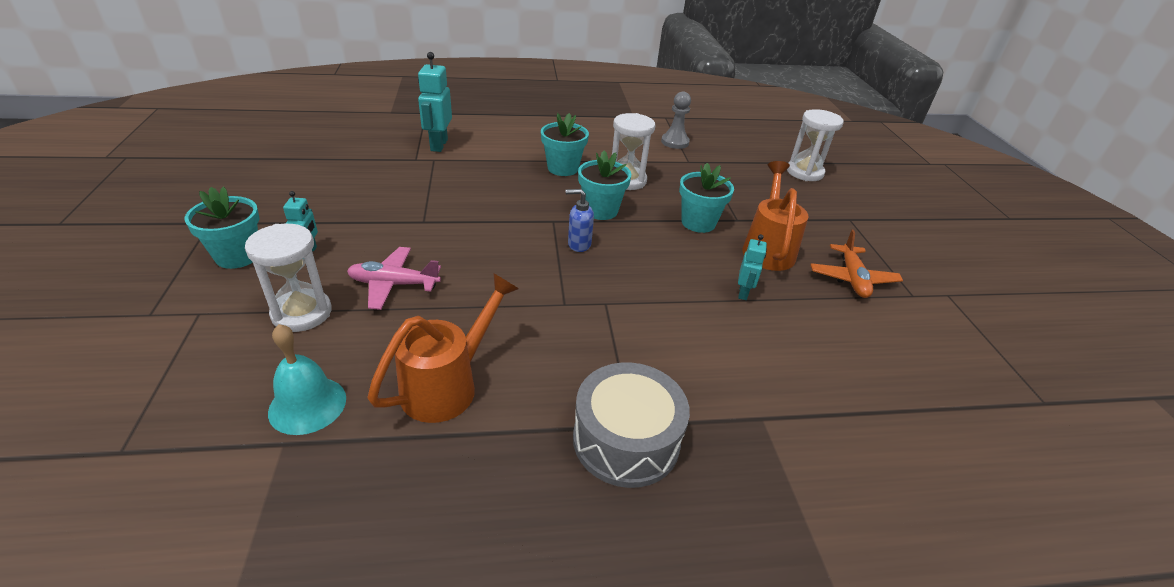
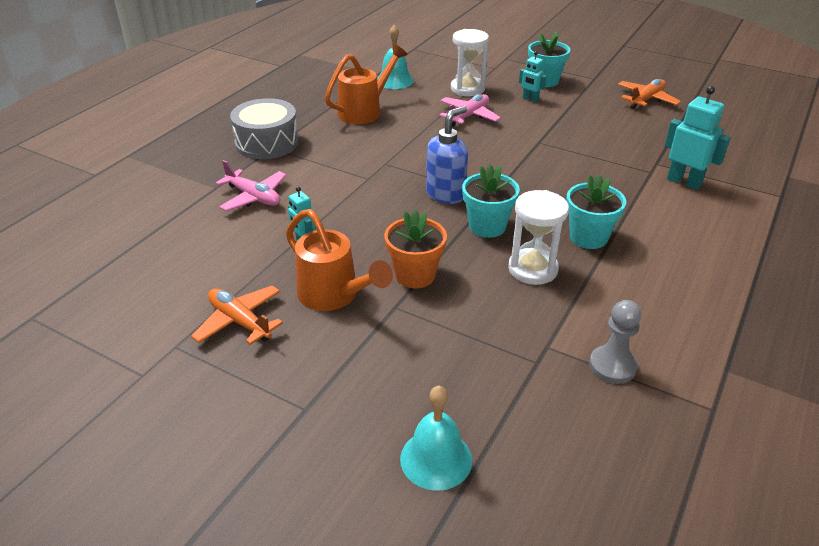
camera: 130 degrees right, 0 degrees up
(265, 181) = (646, 99): none -> orange plane
(448, 385) = (365, 111): orange watering can -> orange watering can turned 120 degrees counterclockwise
(578, 244) = (446, 194): blue soap dispenser -> blue soap dispenser, size x1.55
(698, 223) = (415, 275): turquoise flower pot -> orange flower pot
(734, 370) = (253, 197): none -> pink plane
(804, 172) = (436, 459): white hourglass -> turquoise bell

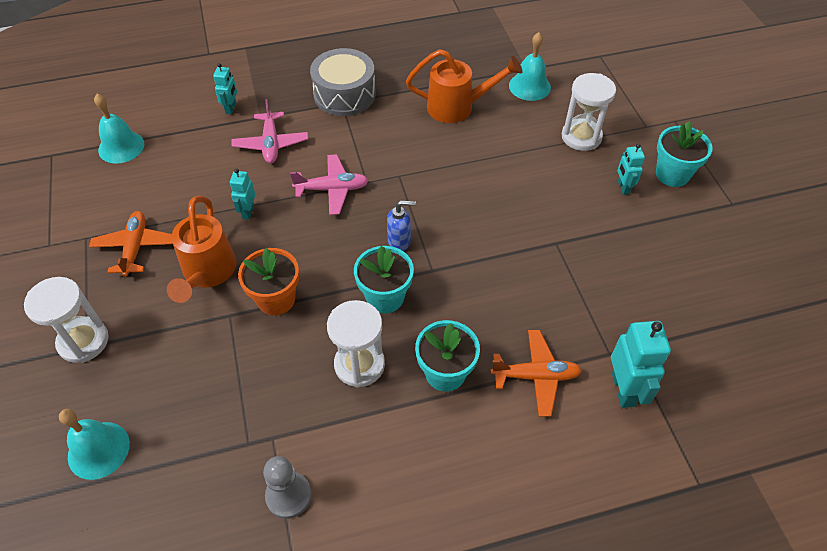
camera: 45 degrees right, 15 degrees up
(106, 271) = (121, 147): none -> turquoise bell
(179, 195) = (231, 108): none -> turquoise robot
(297, 408) = (83, 341): none -> white hourglass
(446, 194) = (399, 241): blue soap dispenser -> blue soap dispenser, size x0.64
(468, 116) = (536, 170): pink plane -> pink plane (332, 189)
(646, 99) = (747, 268): orange plane -> orange plane (535, 376)

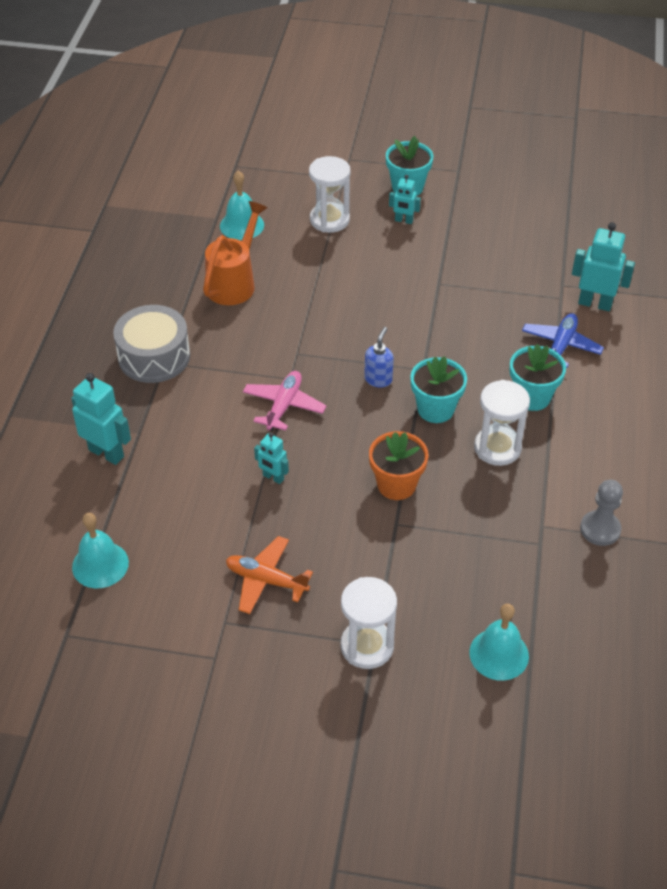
camera: 65 degrees left, 5 degrees down
(207, 273) = (335, 528): orange watering can -> none
(231, 108) = (106, 453): turquoise robot -> turquoise robot, size x1.72
(271, 144) = (187, 434): pink plane -> none
(535, 376) = (560, 346): orange plane -> blue plane

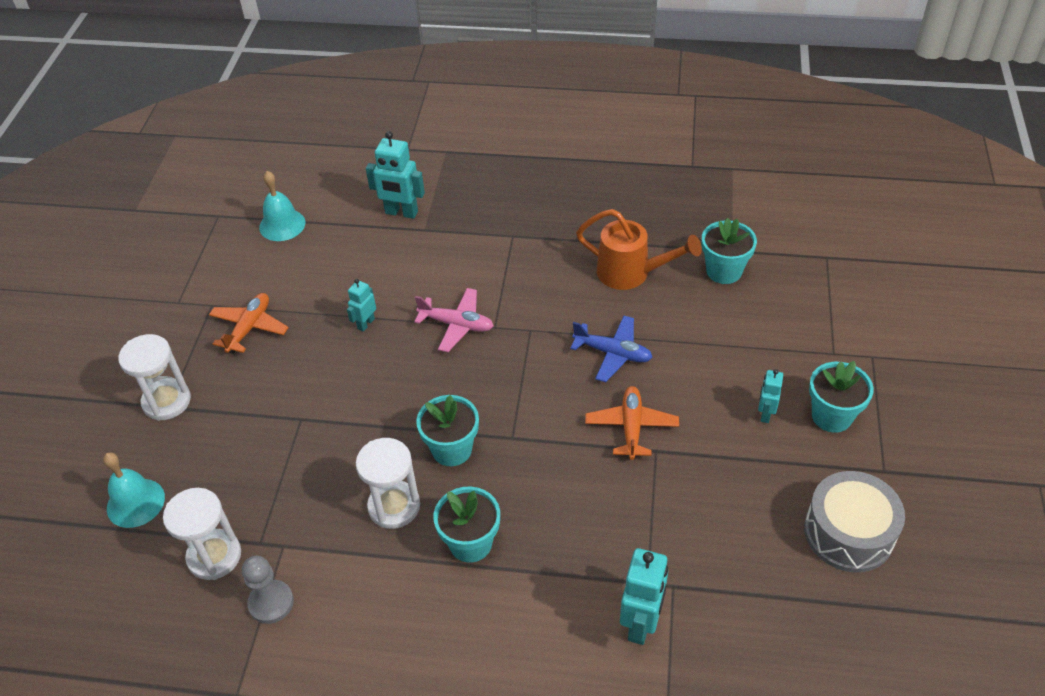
camera: 90 degrees right, 0 degrees up
(106, 453) = (401, 213): turquoise robot -> turquoise robot turned 75 degrees clockwise
(154, 356) = (520, 228): grey drum -> grey drum (848, 533)
(242, 225) = (724, 271): turquoise bell -> turquoise flower pot
(329, 220) = (750, 344): white hourglass -> white hourglass (214, 556)
(378, 379) = (495, 398): blue soap dispenser -> none
(396, 485) = (349, 418): orange flower pot -> none
(414, 295) = (631, 427): none -> orange plane
(560, 346) = (558, 578): blue plane -> blue plane (613, 353)

